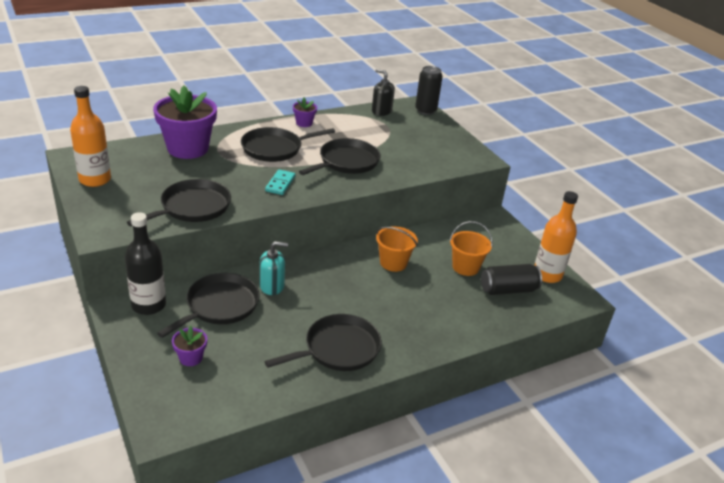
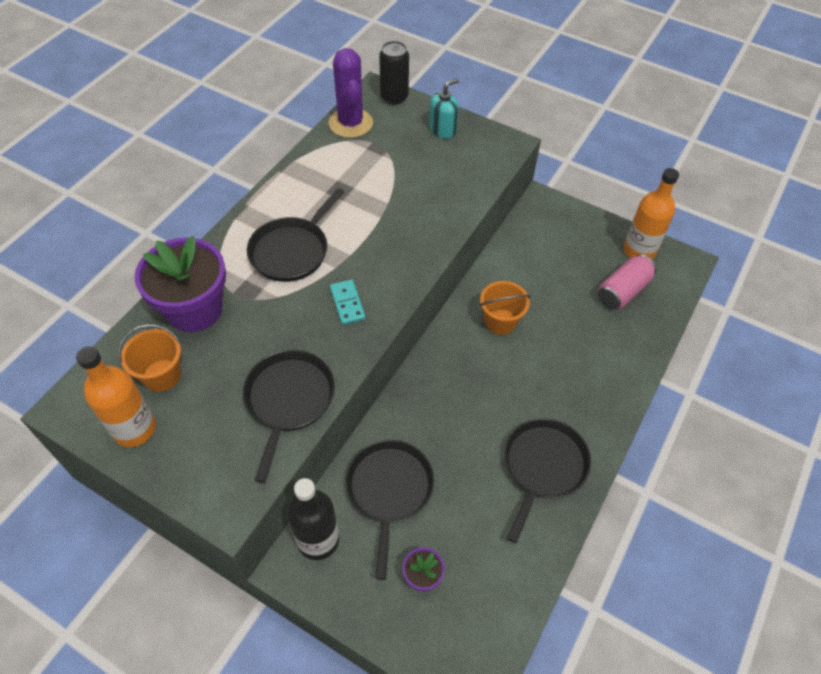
camera: 30 degrees left, 20 degrees up
(272, 286) = (415, 429): turquoise soap dispenser -> turquoise soap dispenser (443, 129)
(304, 123) = (286, 190): purple flower pot -> none
(346, 162) = (384, 227): black pan -> none
(381, 111) = (350, 123): black soap dispenser -> purple cactus
(465, 267) = (566, 285): orange bucket -> orange bucket (162, 375)
(508, 290) = (623, 291): black can -> pink can

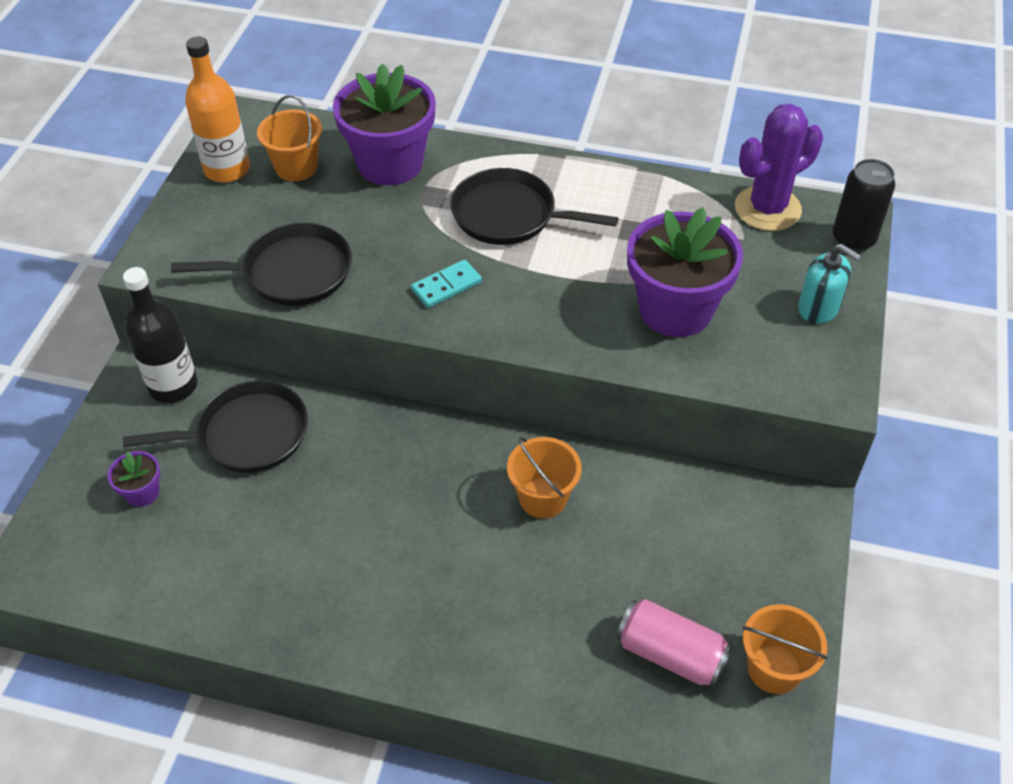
camera: 75 degrees right, 5 degrees down
(419, 191) = (675, 310): none -> purple flower pot
(543, 467) = (316, 593): black pan -> none
(639, 250) = (774, 669): orange bottle -> orange bucket

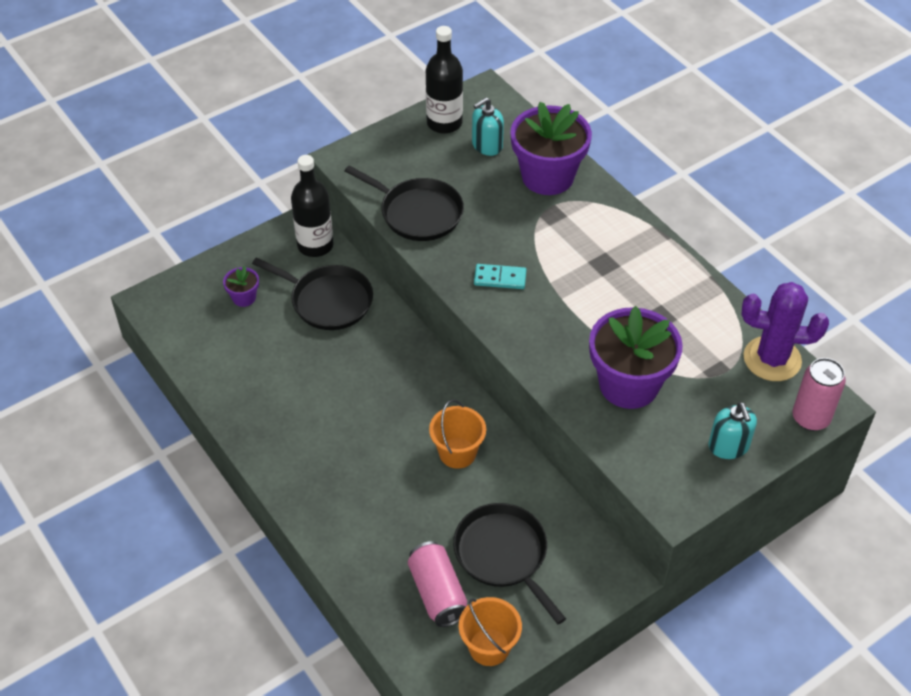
camera: 40 degrees right, 0 degrees up
(227, 169) = (444, 123): orange bottle -> black bottle
(296, 167) = (487, 145): orange bucket -> turquoise soap dispenser
(509, 215) = (588, 256): black pan -> black pan (503, 555)
(853, 239) = (810, 418): black can -> pink can

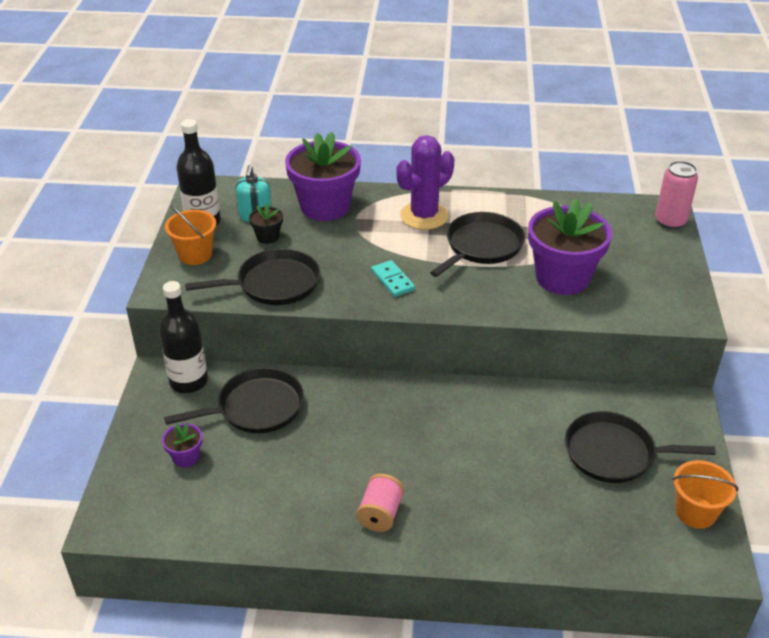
camera: 50 degrees left, 10 degrees down
(295, 442) = (380, 514): none -> pink spool
(437, 593) = (619, 513): pink can -> none
(457, 453) = (493, 422): orange bucket -> orange bucket (195, 254)
(469, 170) = (268, 237): none -> black flower pot
(500, 278) = (392, 280): turquoise domino -> turquoise domino turned 75 degrees counterclockwise
(610, 306) = (481, 246): none -> black pan
(728, 446) = (661, 266): turquoise soap dispenser -> none
(772, 359) = (605, 209): purple cactus -> purple cactus (424, 216)

